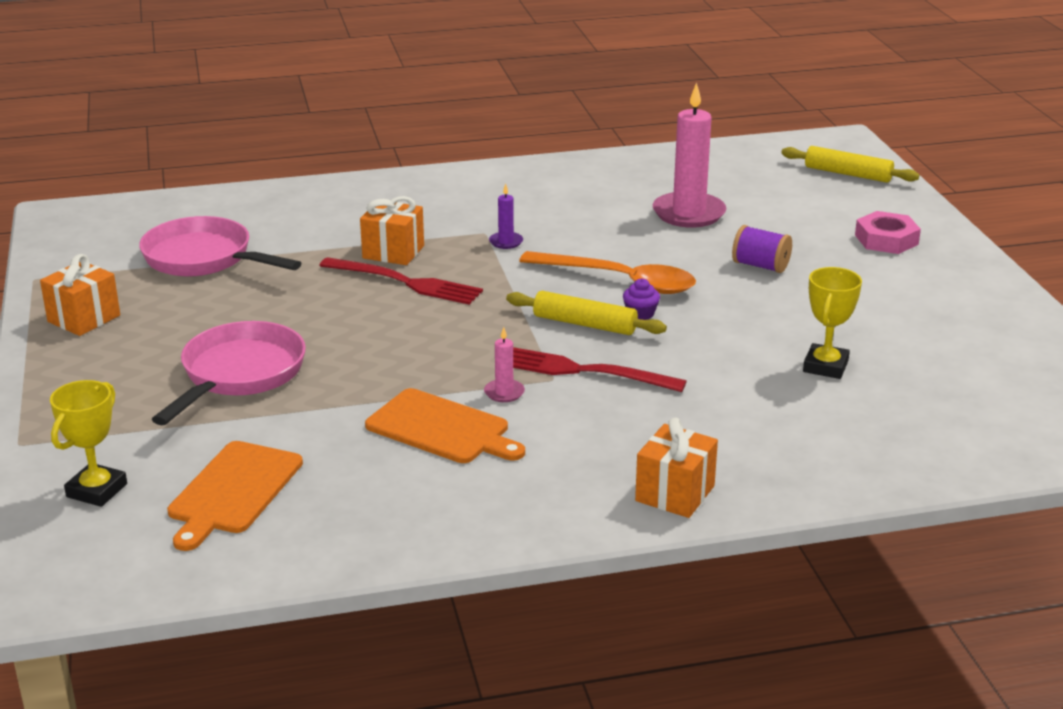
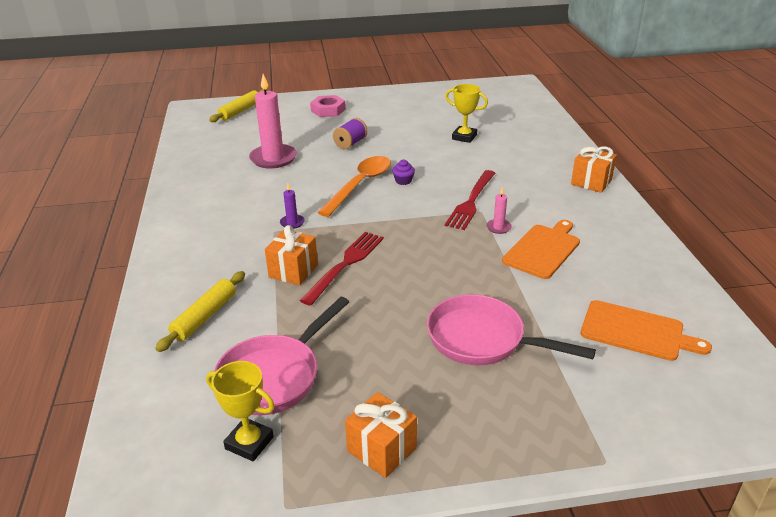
camera: 85 degrees left, 5 degrees up
(97, 490) = (657, 401): yellow trophy -> yellow trophy (249, 443)
(584, 324) = (414, 198): yellow rolling pin -> yellow rolling pin (205, 317)

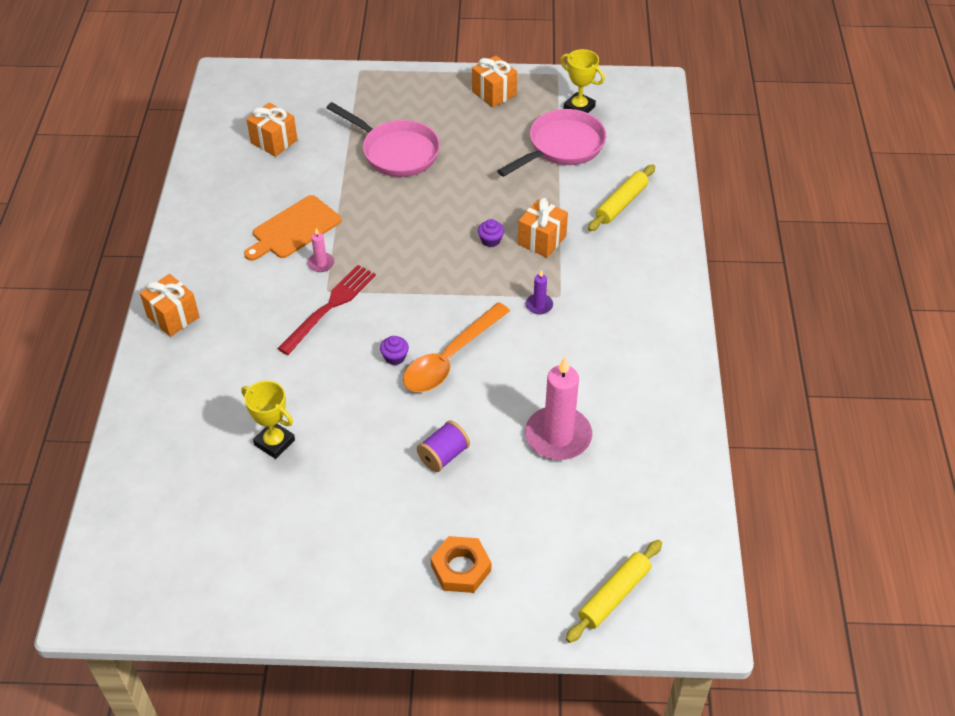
camera: 170 degrees left, 15 degrees up
(328, 110) = (461, 568): pink nut -> orange nut
(345, 264) = (490, 240): red fork -> purple cupcake
(636, 331) = (274, 141): orange cutting board -> orange gift

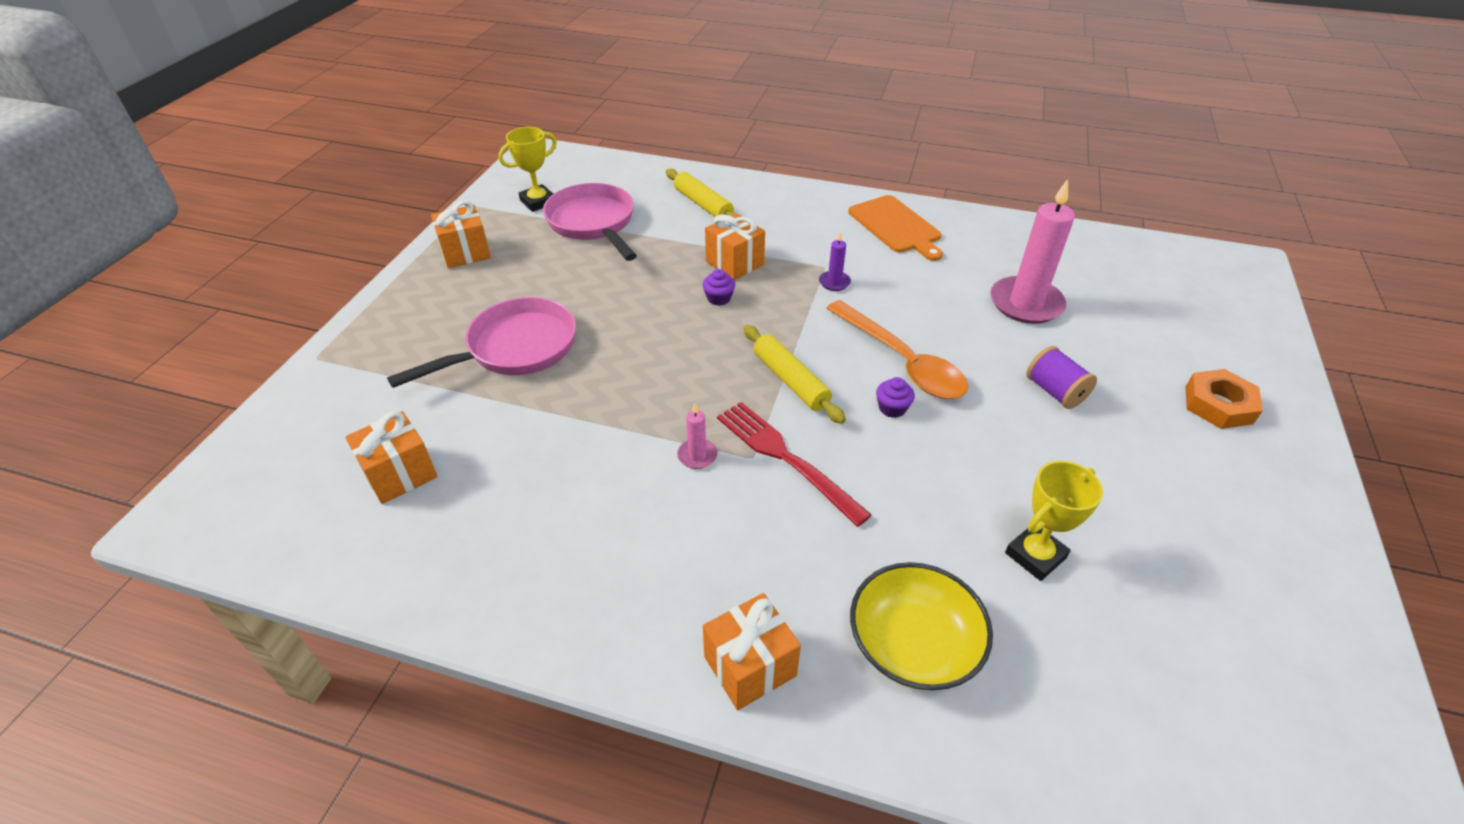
camera: 75 degrees left, 5 degrees down
(198, 385) = (913, 644): none -> yellow bowl
(294, 229) = (612, 476): orange cutting board -> orange cutting board (896, 226)
(614, 595) = (1227, 306): yellow rolling pin -> yellow rolling pin (790, 380)

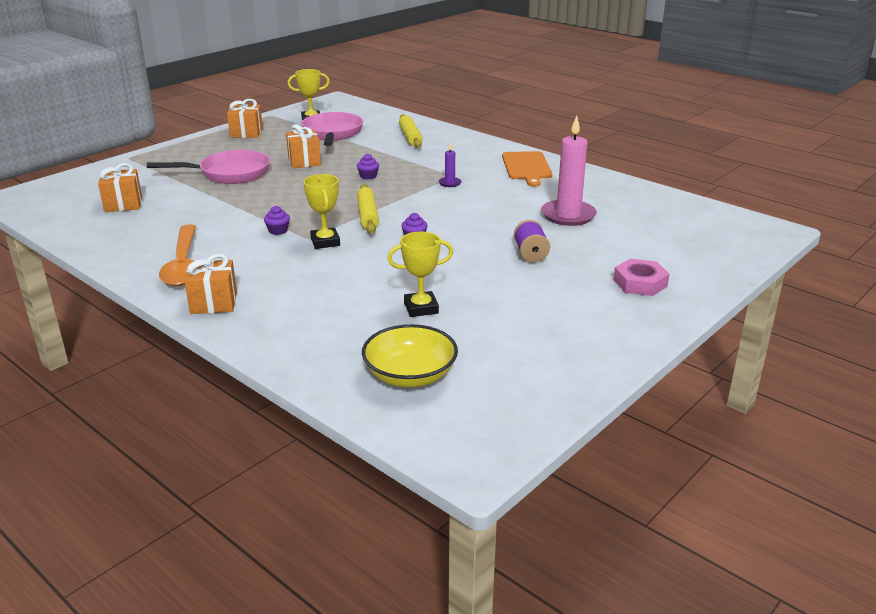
camera: 25 degrees right, 15 degrees down
(697, 455) = (278, 231): pink candle -> purple cupcake
(734, 263) = (397, 164): orange gift -> orange gift (304, 161)
(785, 457) = (325, 242): red fork -> yellow trophy
(901, 361) = (447, 222): orange spoon -> orange spoon (183, 264)
(913, 644) = (306, 318): yellow bowl -> yellow bowl (410, 375)
(1218, 405) = (640, 283): orange nut -> pink nut

